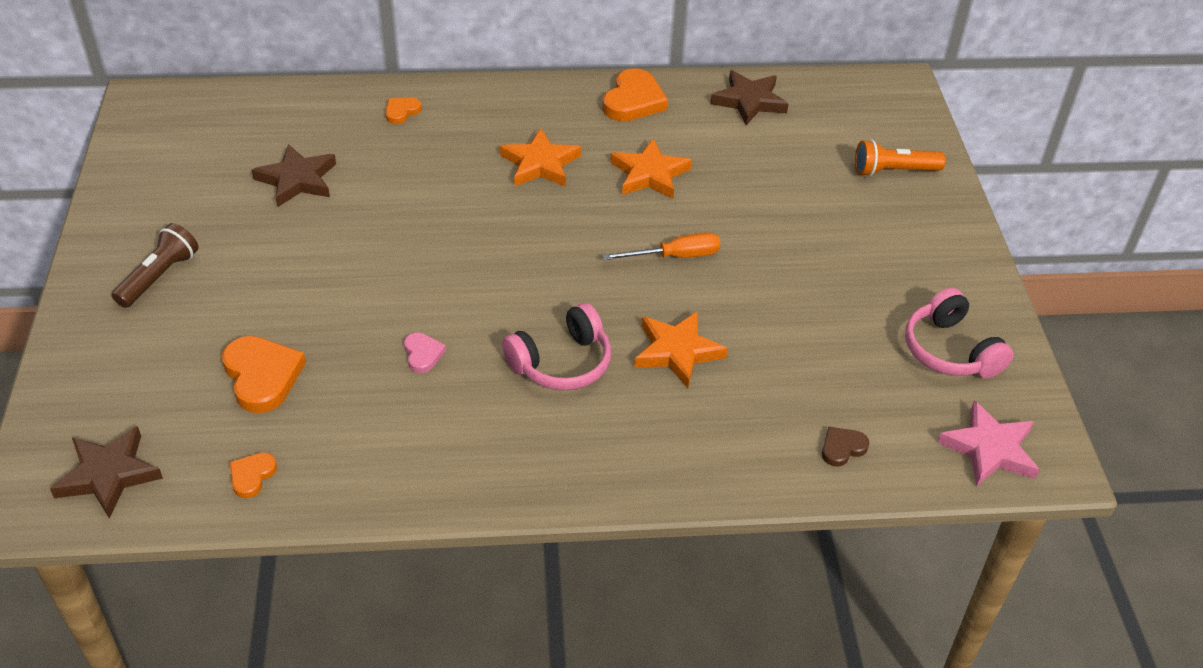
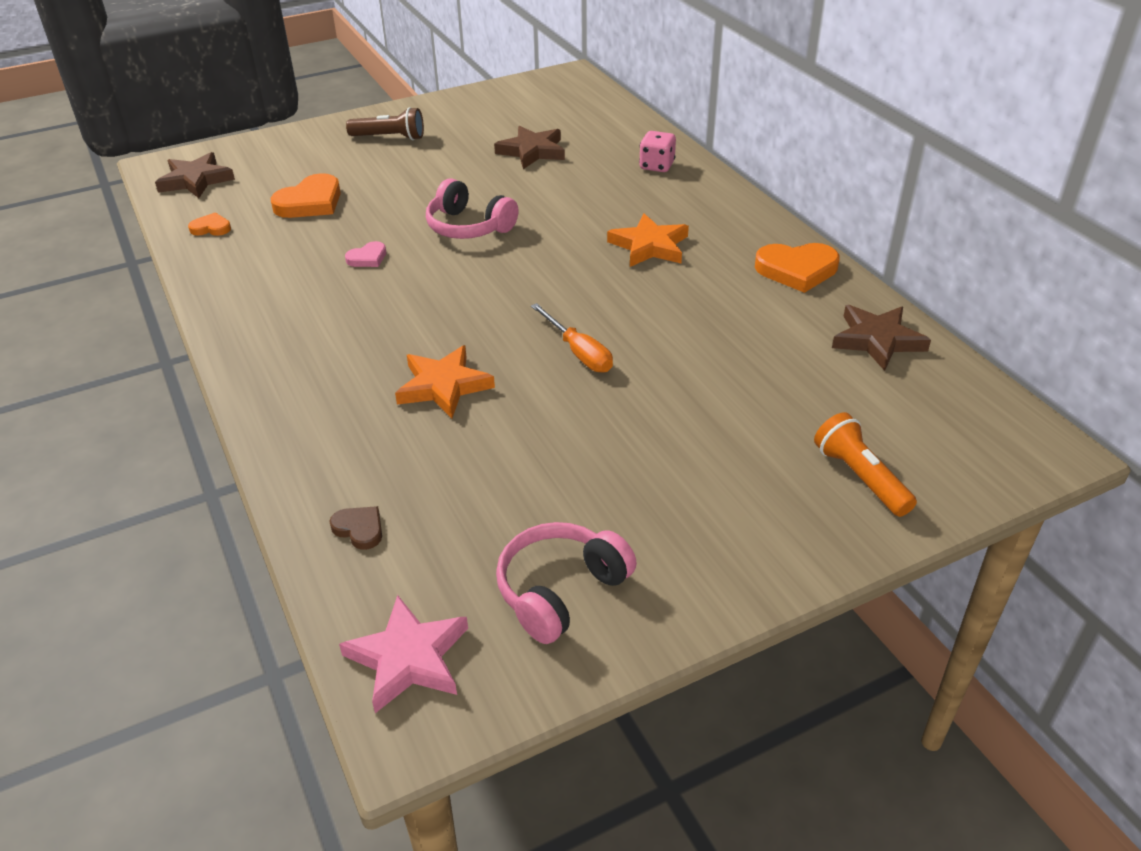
camera: 70 degrees right, 5 degrees down
(401, 112) = (656, 166): orange heart -> pink dice
(561, 363) = (393, 325): pink headphones -> pink headphones (469, 227)
(649, 174) = (690, 307): orange star -> none

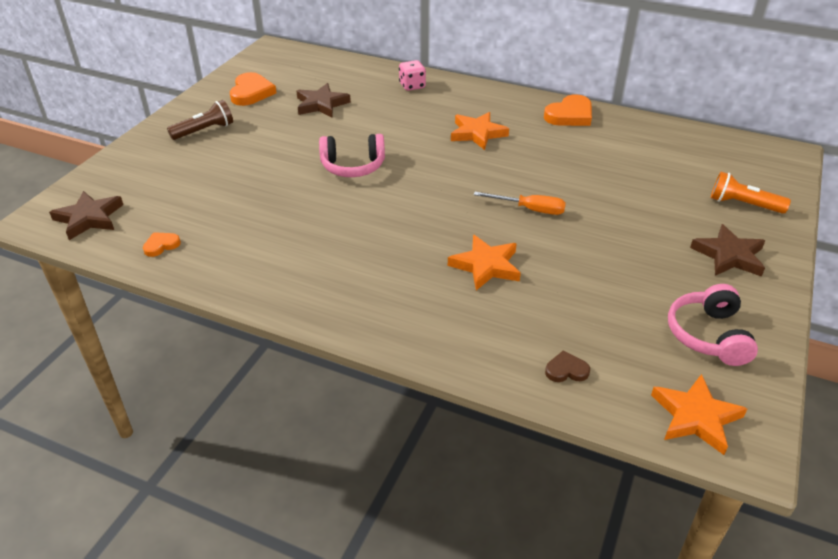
camera: 40 degrees left, 0 degrees up
(310, 202) = (213, 196): orange heart -> orange heart (251, 92)
(367, 258) = (316, 214): pink heart -> none
(408, 658) = (695, 417): pink star -> orange star
(877, 340) = (656, 135): brown star -> brown star (729, 256)

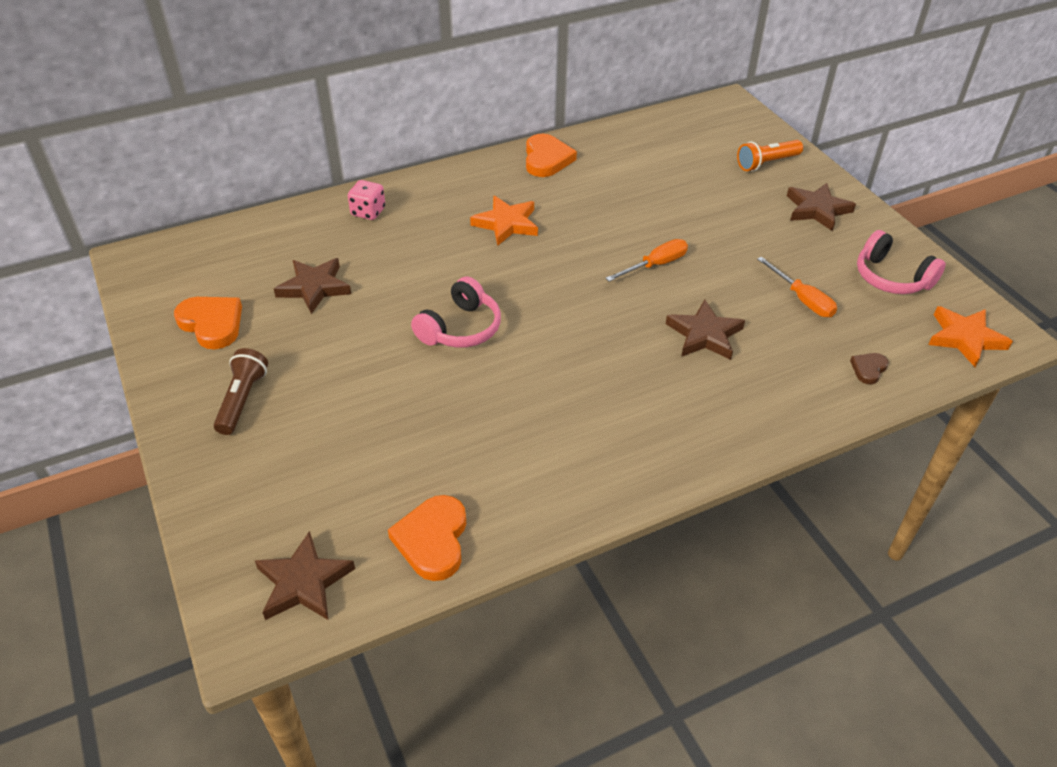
camera: 50 degrees left, 5 degrees up
(161, 245) = (432, 540): orange heart -> orange heart, size x1.88
(486, 266) = (704, 335): orange star -> brown star
(600, 296) = (802, 299): none -> orange screwdriver

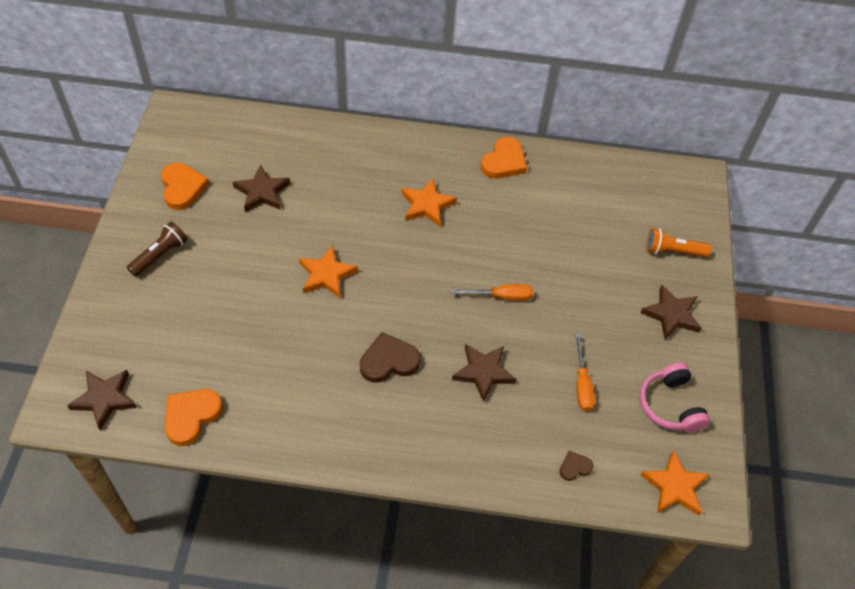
camera: 30 degrees right, 10 degrees up
(368, 212) = (342, 146): pink dice -> none
(460, 328) = (326, 275): pink headphones -> orange star
(602, 372) = (389, 361): none -> brown heart

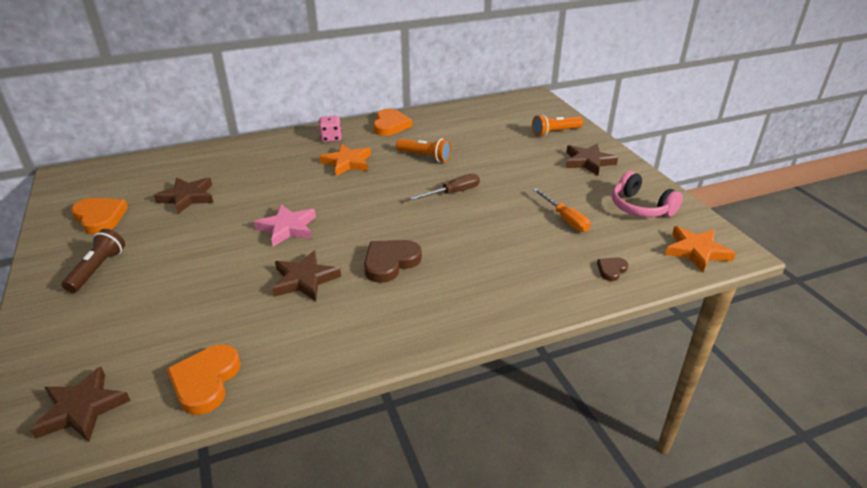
camera: 25 degrees left, 20 degrees down
(326, 275) = (287, 228): orange star -> pink star
(432, 158) = (331, 138): none -> pink dice
(483, 372) = (480, 240): brown star -> brown star (304, 279)
(501, 296) = (453, 192): orange screwdriver -> brown screwdriver
(508, 229) = (425, 156): none -> orange flashlight

